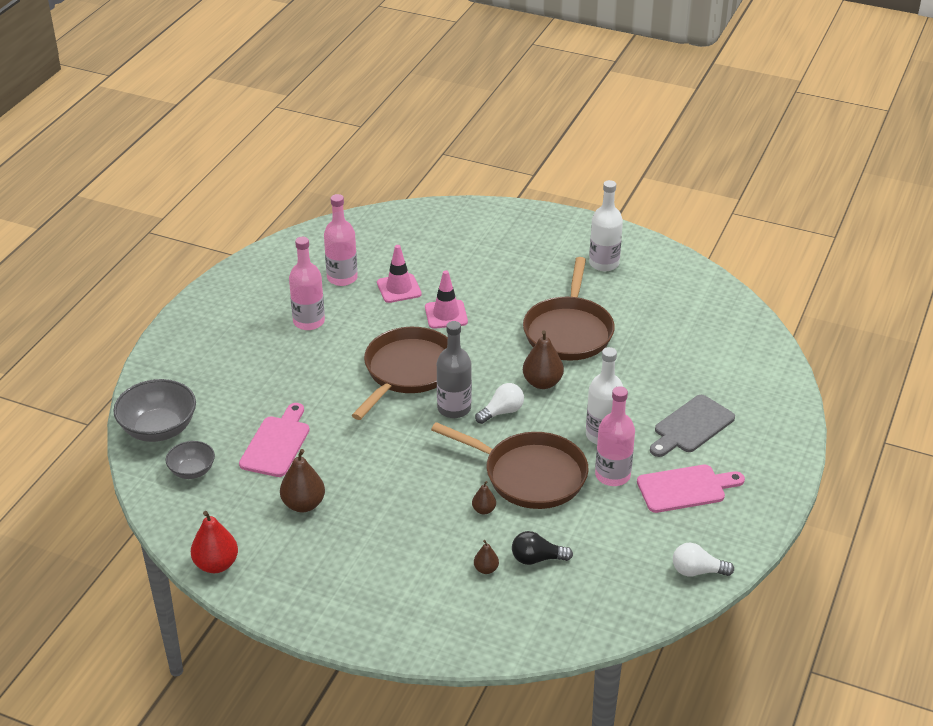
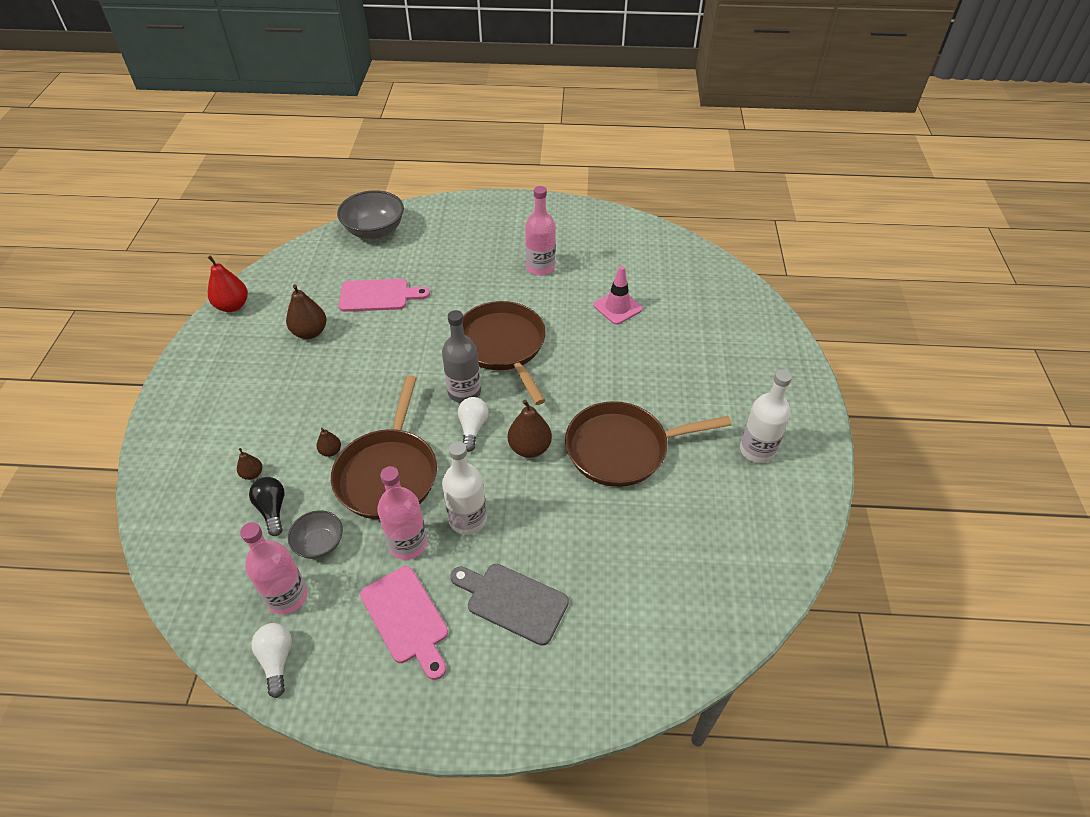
camera: 70 degrees right, 10 degrees up
(192, 471) = (333, 261): grey bowl -> grey bowl (319, 544)
(342, 278) = (611, 268): pink bottle -> pink bottle (287, 596)
(408, 371) = (503, 346): brown pan -> brown pan turned 120 degrees counterclockwise
(446, 314) = (597, 349): pink traffic cone -> none
(502, 412) = (473, 428): white light bulb -> white light bulb turned 120 degrees counterclockwise

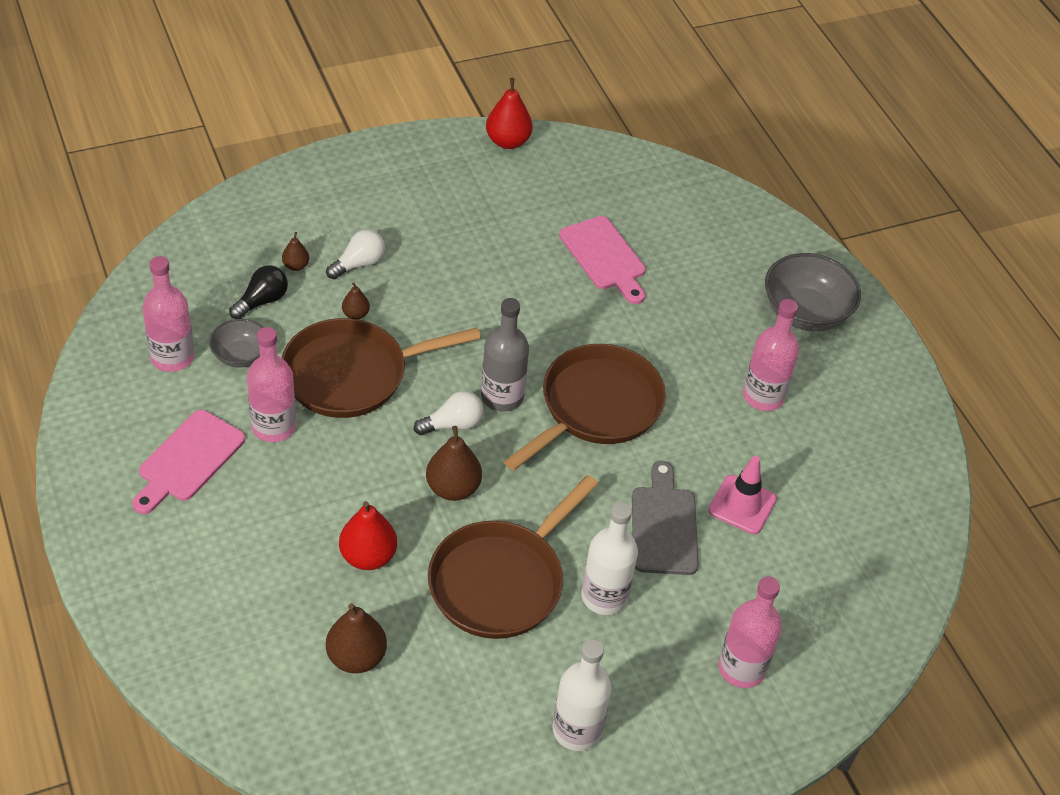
camera: 60 degrees right, 0 degrees up
(277, 660) = (106, 380): white light bulb -> white light bulb (359, 264)
(310, 332) = (509, 223): brown pear -> brown pear (356, 657)
(374, 231) = (714, 206): grey bowl -> grey bowl (805, 313)
(467, 519) = (327, 466): white bottle -> white bottle (604, 596)
(513, 601) = (245, 542): grey cutting board -> grey cutting board (664, 526)
(565, 521) = (368, 556): none -> red pear
(622, 448) = (501, 581): brown pan -> brown pan turned 105 degrees counterclockwise
(737, 353) = (741, 668): none -> pink bottle

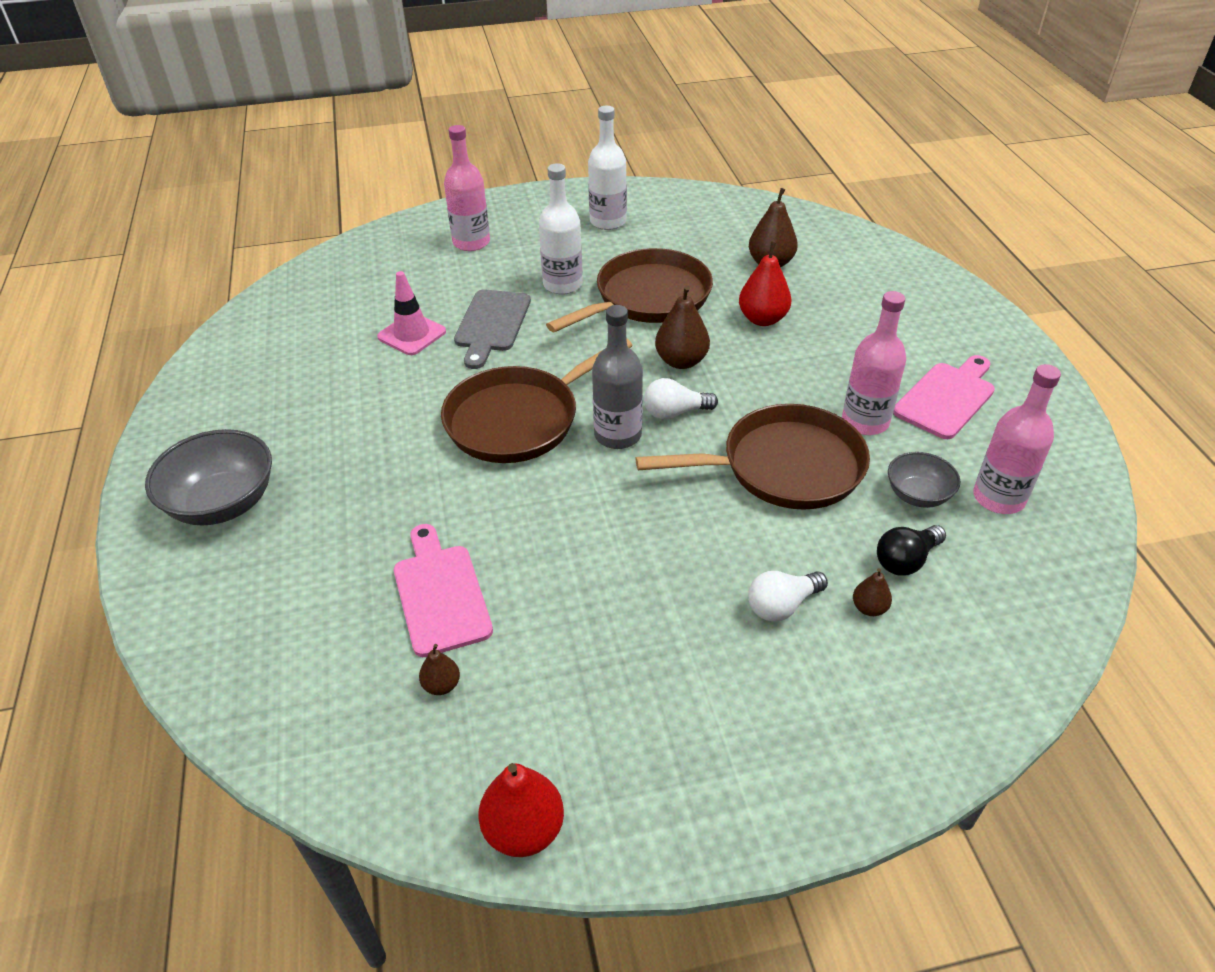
camera: 165 degrees left, 5 degrees down
(355, 314) = (783, 536): brown pear -> brown pear (441, 685)
(763, 396) = (334, 419): pink bottle -> none

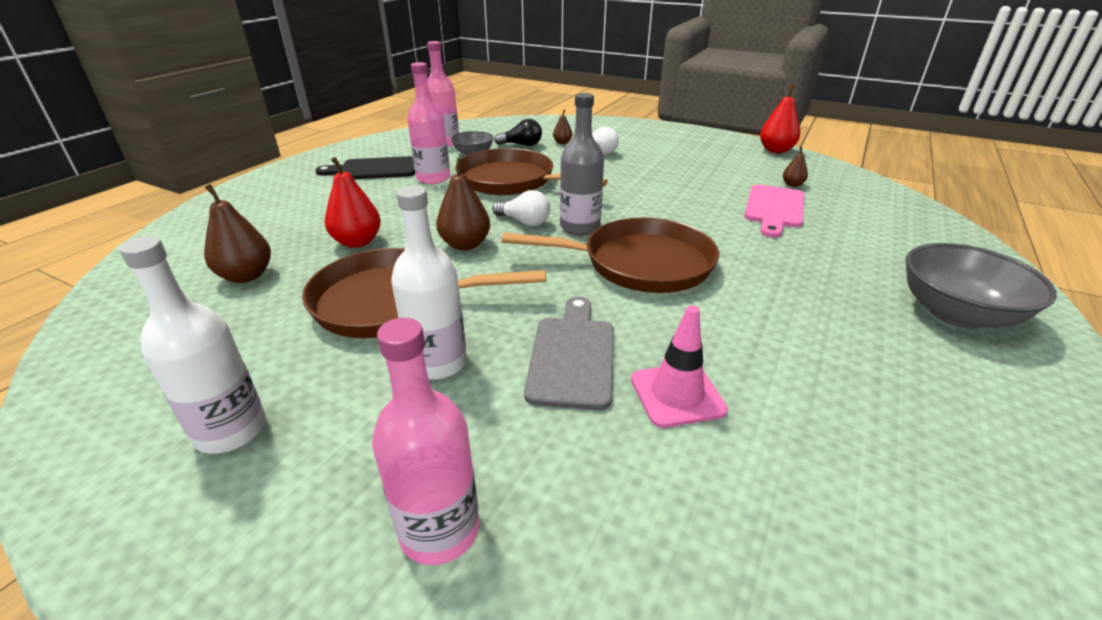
camera: 140 degrees left, 10 degrees down
(492, 324) = (572, 356): grey cutting board -> grey cutting board turned 45 degrees counterclockwise
(946, 398) = (374, 169): pink cutting board -> black cutting board

